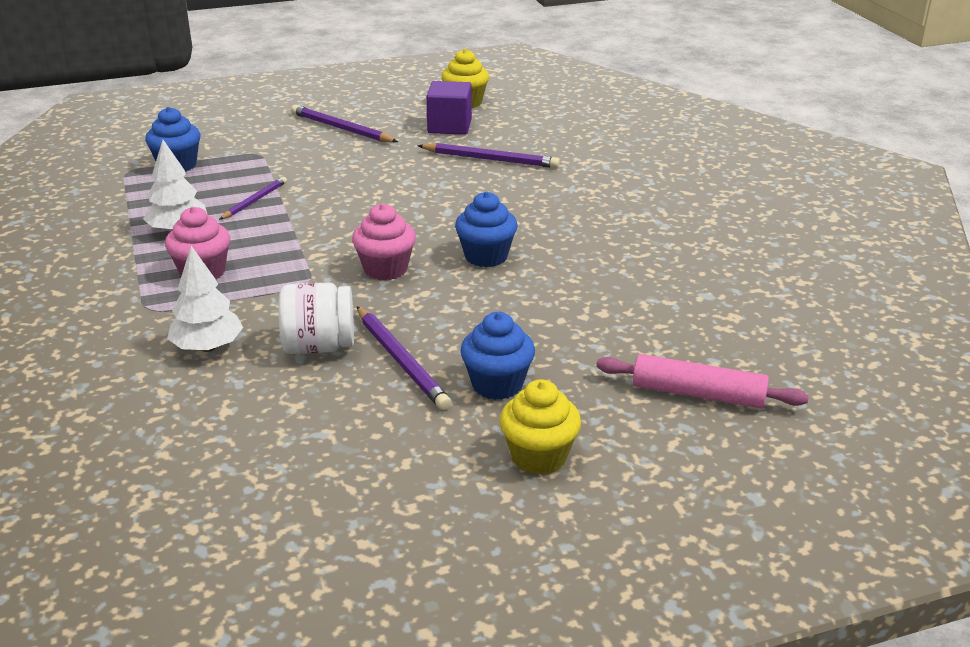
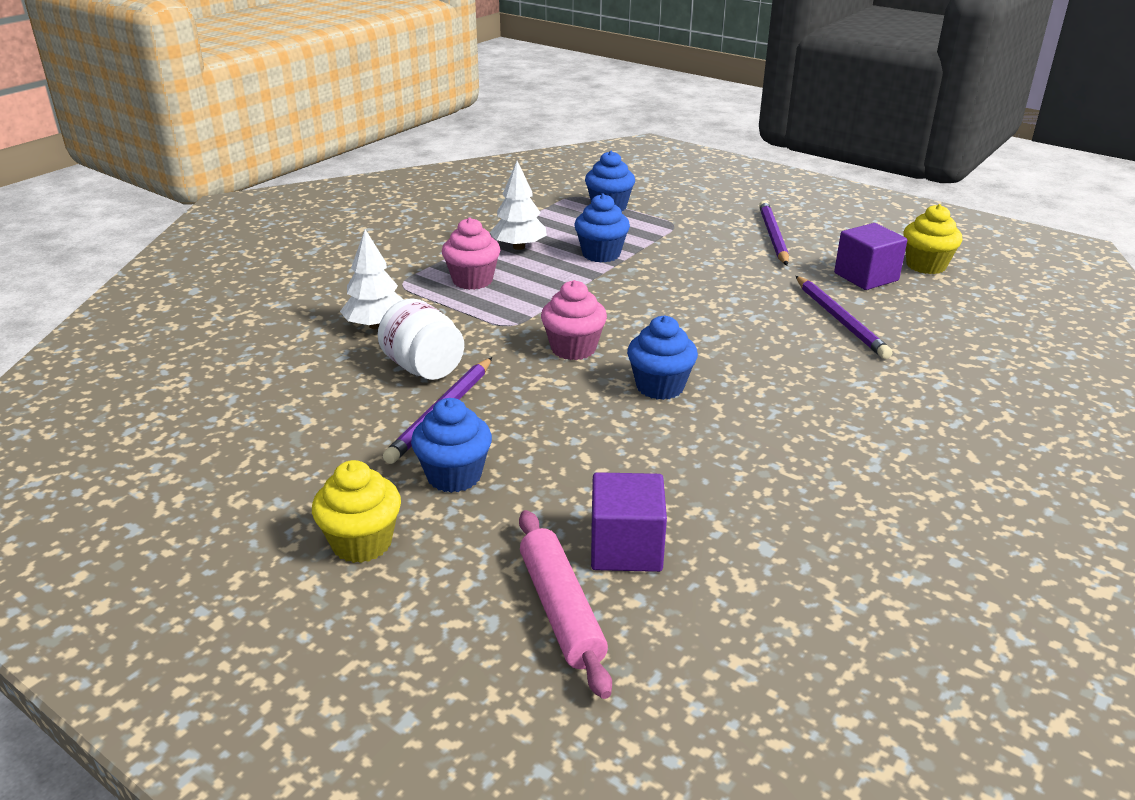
camera: 55 degrees right, 0 degrees up
(254, 201) = (601, 254): purple pencil -> blue cupcake
(658, 344) = (626, 548): none -> purple cube

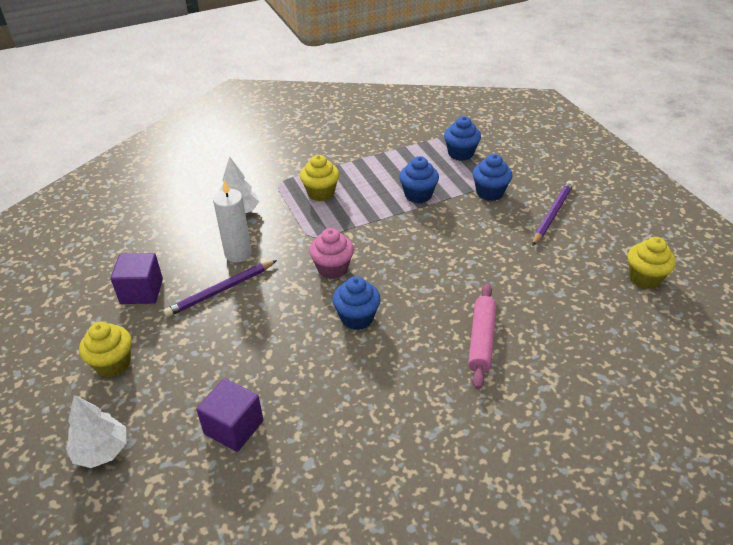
camera: 30 degrees right, 10 degrees up
(423, 368) = (238, 253): white jar -> white candle
(454, 476) = (190, 338): blue cupcake -> blue cupcake (490, 192)
(472, 280) = (321, 193): pink cupcake -> yellow cupcake
(519, 247) = (372, 173): white tree -> white tree (102, 451)
(561, 610) = (167, 451): pink rolling pin -> pink rolling pin (481, 340)
(839, 320) = (527, 306): purple pencil -> none
(866, 277) = (586, 273): purple cube -> purple cube (141, 291)

